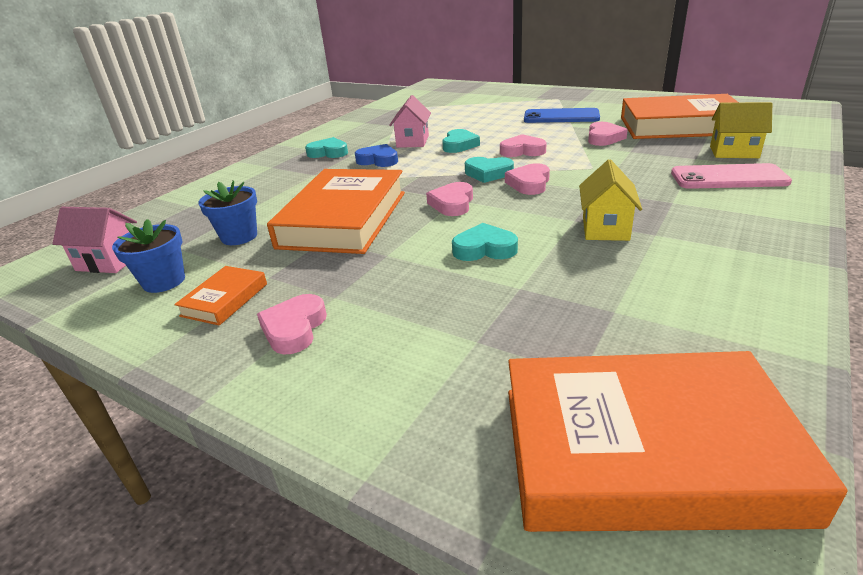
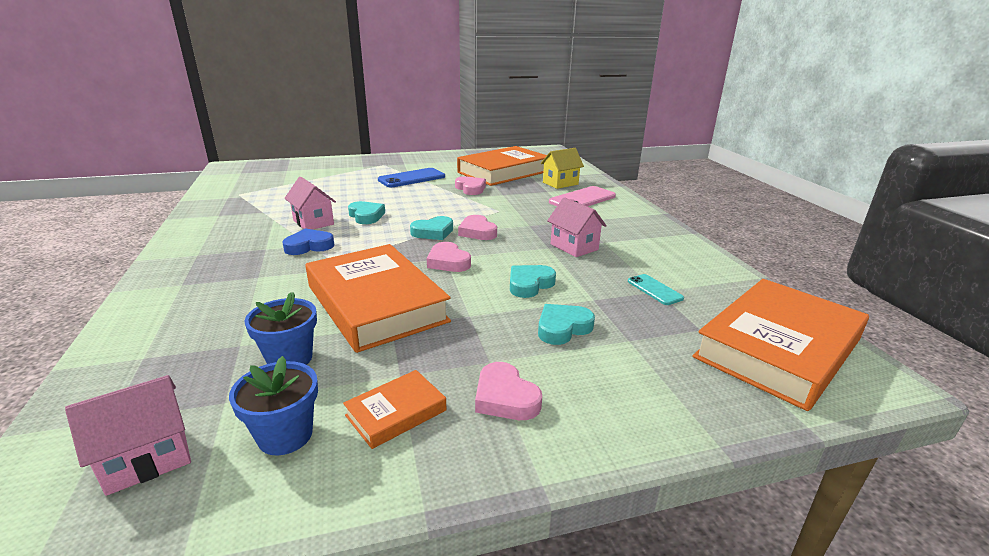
camera: 50 degrees left, 5 degrees down
(225, 300) = (396, 413): orange book -> orange book turned 75 degrees clockwise
(328, 152) = (233, 253): turquoise heart -> turquoise heart (562, 328)
(522, 151) = (429, 209): pink heart -> none
(605, 228) = (574, 247): yellow house -> pink house
(612, 308) = (654, 290): none -> turquoise phone

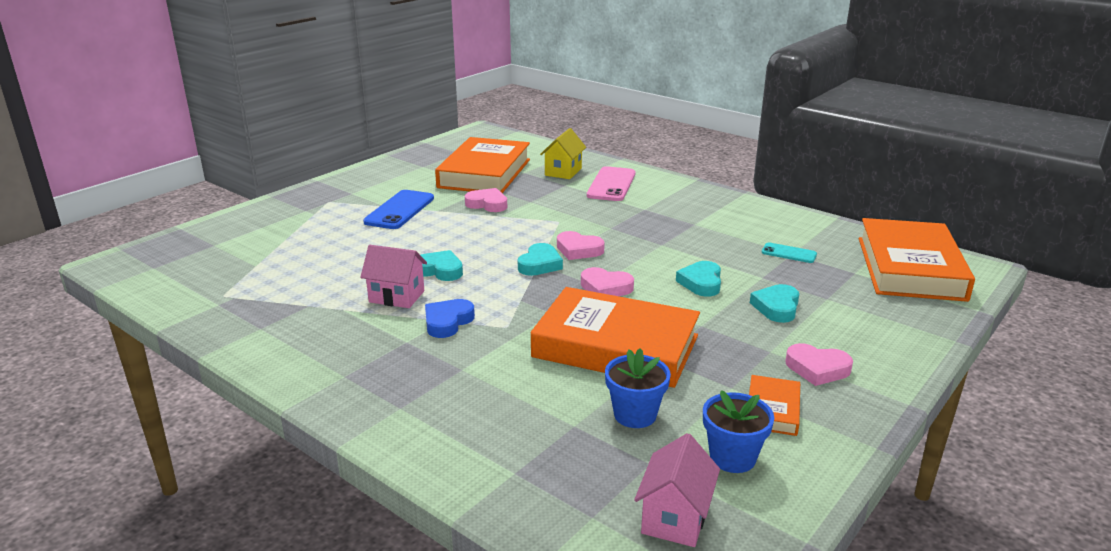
camera: 35 degrees left, 0 degrees up
(574, 247) = (680, 236): pink house -> none

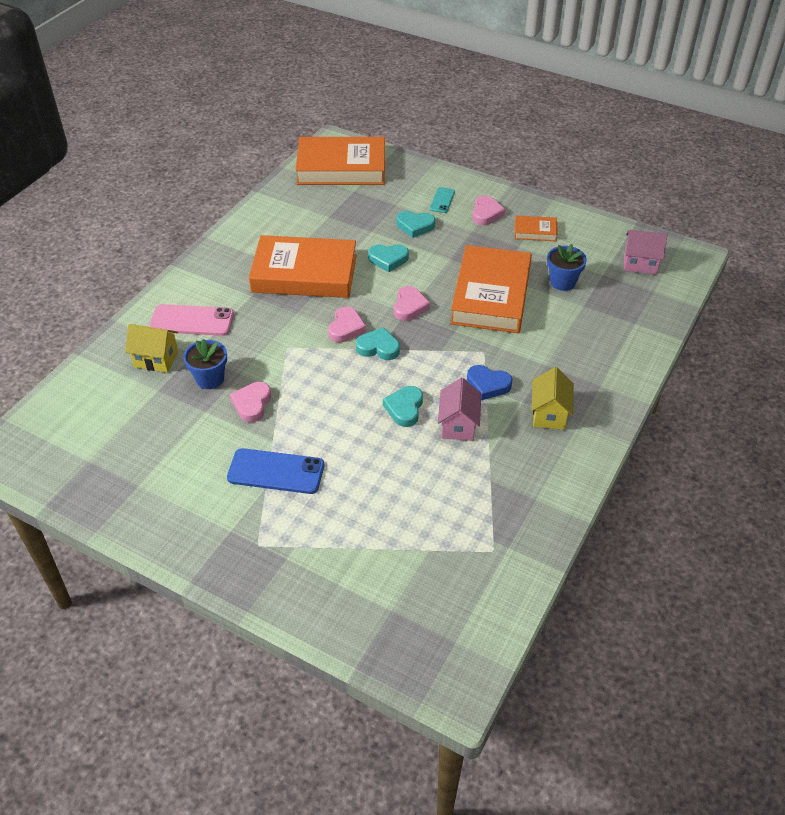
camera: 100 degrees left, 20 degrees up
(374, 357) = (549, 414): none -> yellow house
(485, 173) = (162, 422): orange book -> orange book (304, 273)
(732, 457) = (584, 246): blue flower pot -> blue flower pot (210, 379)
(789, 253) = (329, 218): turquoise phone -> turquoise phone (442, 200)

